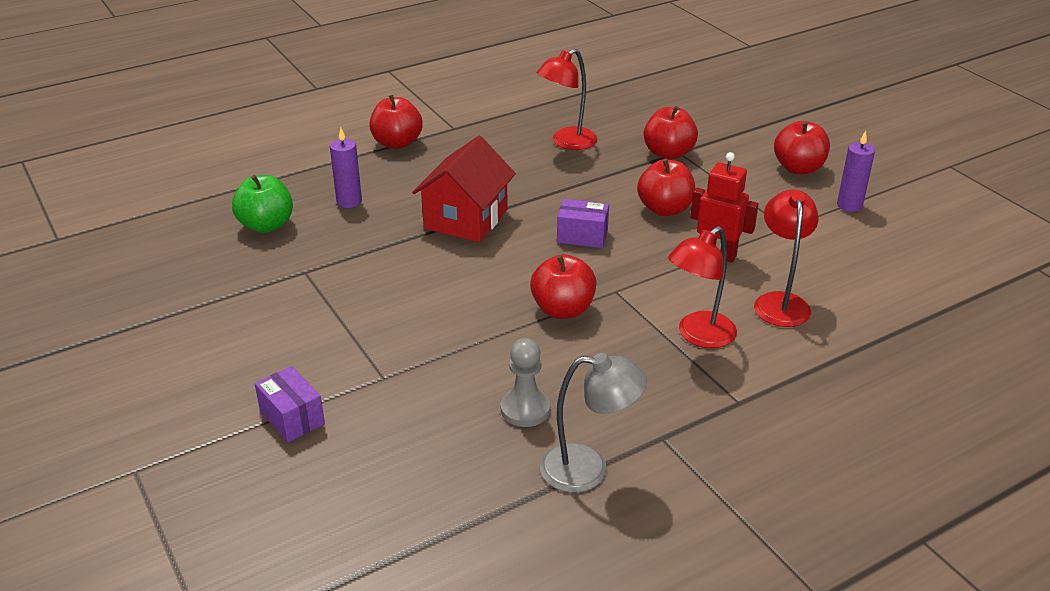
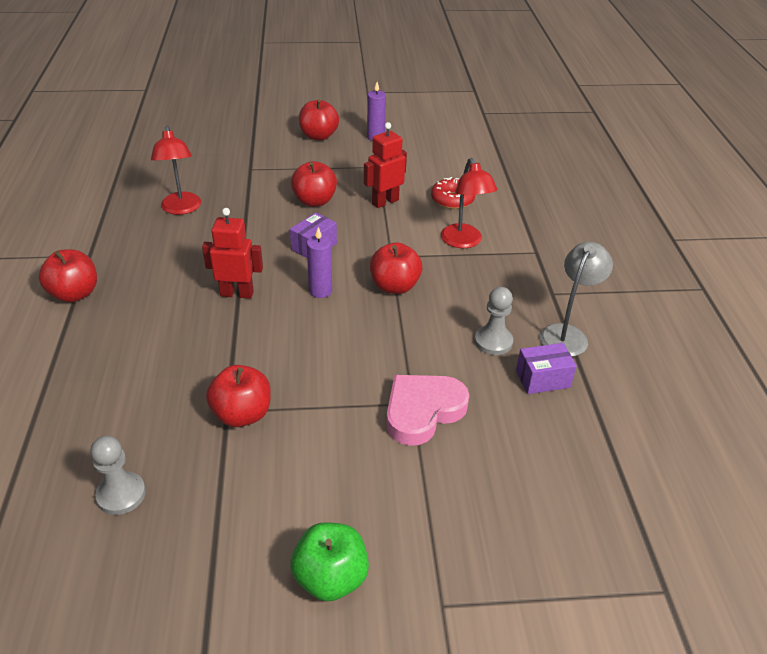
camera: 65 degrees left, 5 degrees up
(185, 256) = (121, 494): none -> grey pawn
(266, 225) = (124, 418): green apple -> green apple (330, 578)
(292, 418) = (430, 473): purple box -> purple box (542, 379)
(349, 201) = (141, 351): purple candle -> purple candle (320, 291)
(376, 388) = (422, 411): none -> pink heart
(466, 219) = (237, 293): red house -> red robot
(668, 153) = (247, 173): red apple -> red apple (242, 414)
(780, 302) = (452, 200): red lamp -> red donut

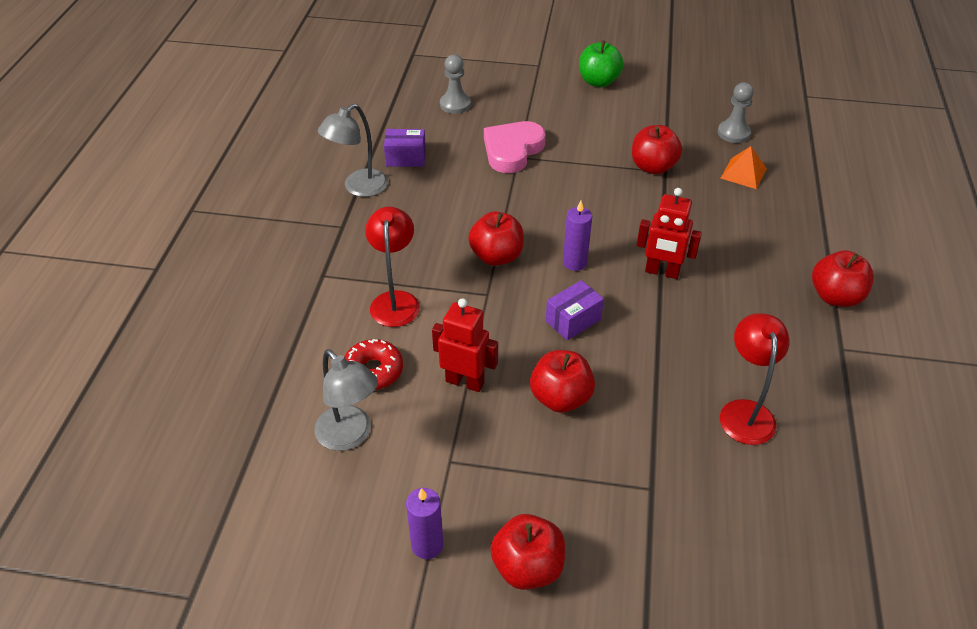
camera: 165 degrees left, 5 degrees up
(125, 424) = (743, 173): none -> orange pyramid
(385, 202) = (465, 381): red robot -> red robot turned 135 degrees counterclockwise
(422, 411) = (512, 150): pink heart -> pink heart turned 150 degrees clockwise
(445, 169) = (350, 436): none -> grey lamp
(493, 341) = (428, 191): grey pawn -> grey pawn (455, 104)

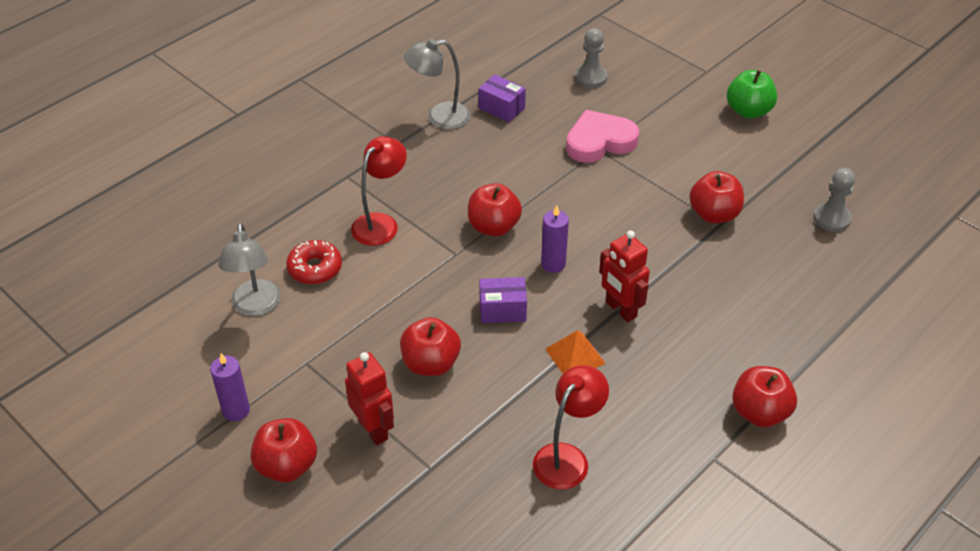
camera: 35 degrees right, 0 degrees up
(465, 381) = (372, 312): red robot -> red robot (374, 429)
(743, 173) = (798, 261): orange pyramid -> orange pyramid (575, 356)

